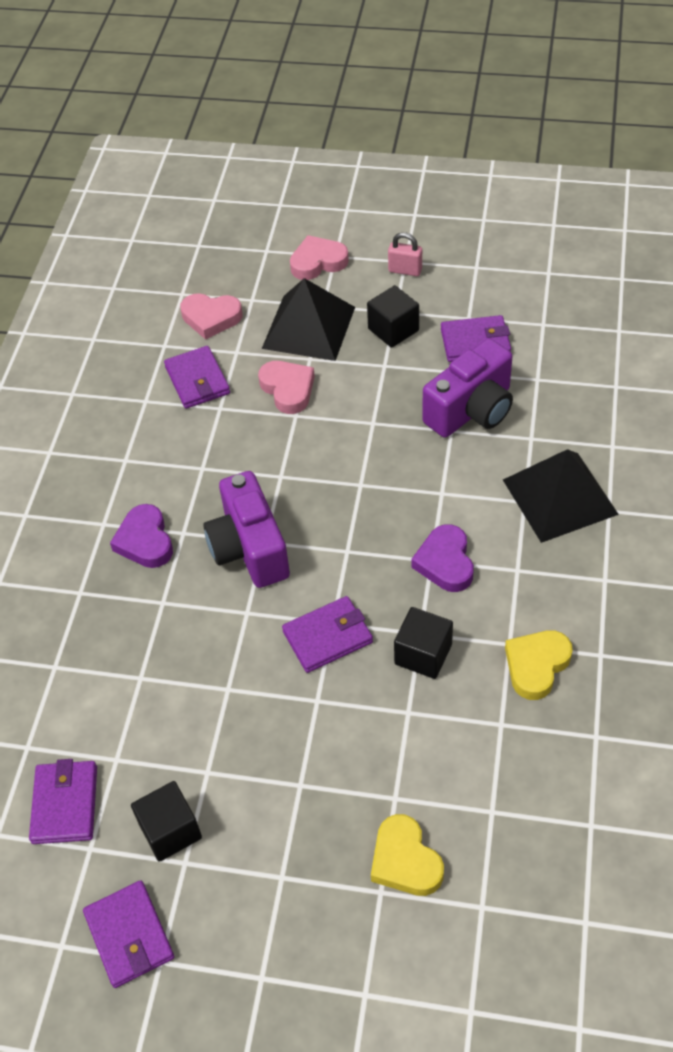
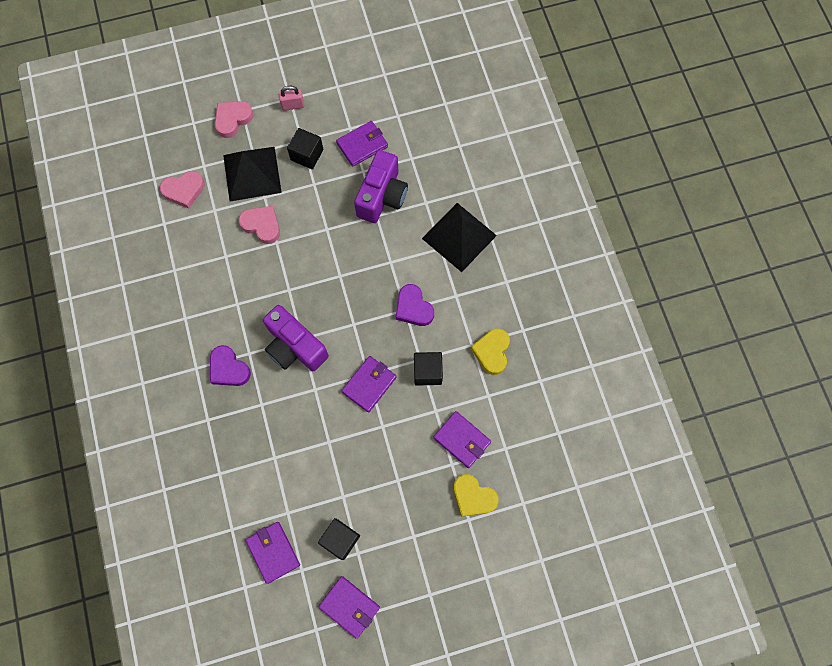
camera: 30 degrees left, 20 degrees up
(197, 380) = (200, 241): purple wallet -> purple wallet (462, 440)

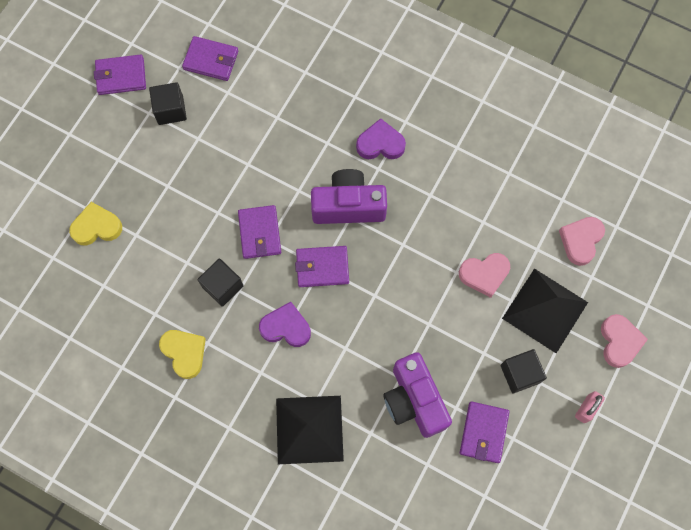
camera: 135 degrees right, 0 degrees up
(462, 440) = (144, 260): purple wallet -> purple wallet (322, 267)

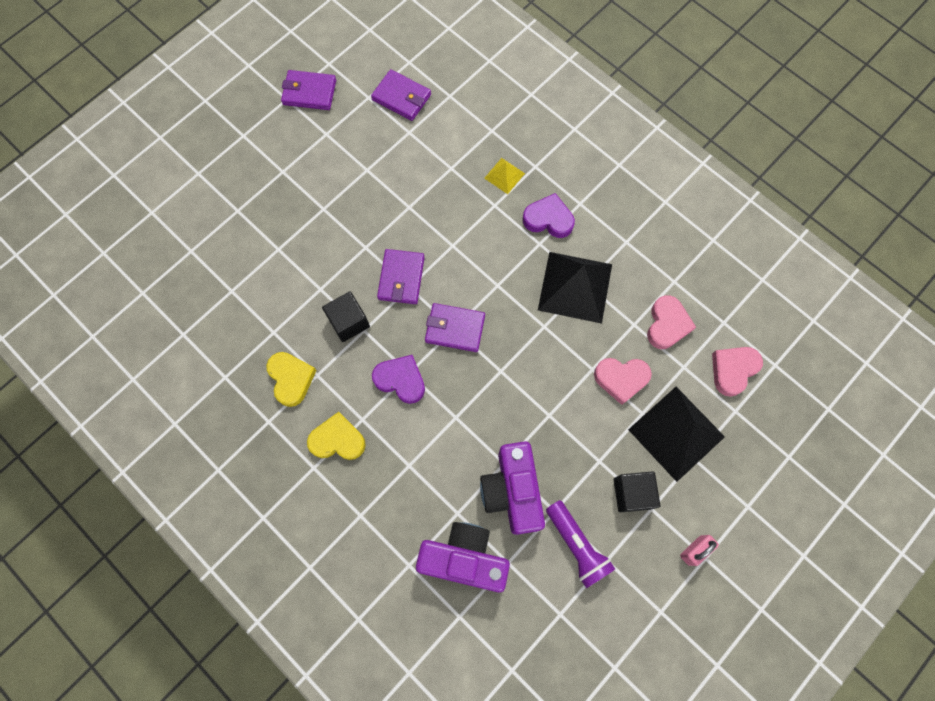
camera: 15 degrees right, 0 degrees up
(97, 227) = (242, 231): yellow heart -> yellow heart (338, 440)
(170, 110) = (348, 136): black cube -> none
(309, 429) = (395, 492): black pyramid -> black pyramid (575, 287)
(328, 112) = (504, 175): none -> yellow pyramid
(348, 206) = (498, 273): purple camera -> purple camera (464, 558)
(483, 432) = (577, 545): purple wallet -> purple flashlight
(619, 342) = (748, 488): pink heart -> pink heart (667, 324)

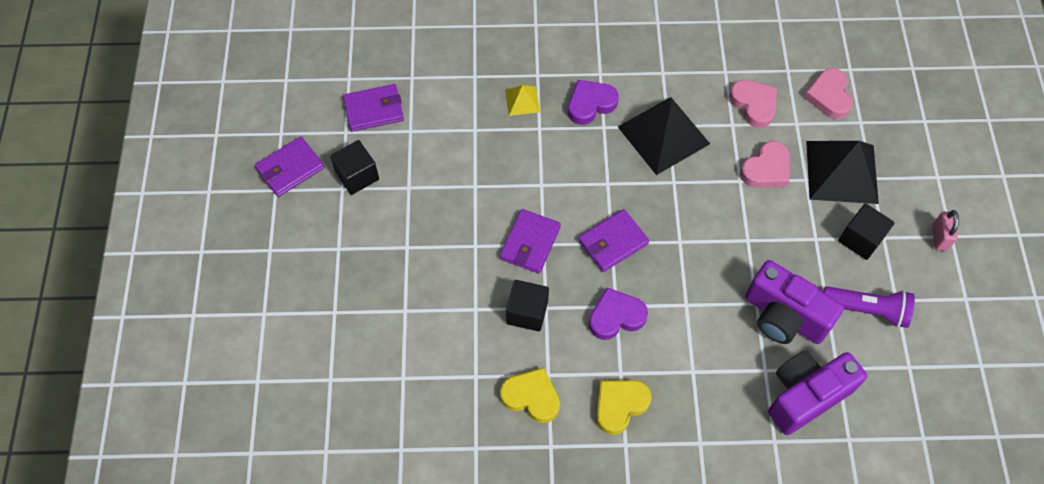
camera: 45 degrees left, 10 degrees down
(344, 133) = (357, 175): none -> black cube
(401, 278) = (530, 243): purple wallet -> purple wallet turned 60 degrees clockwise

